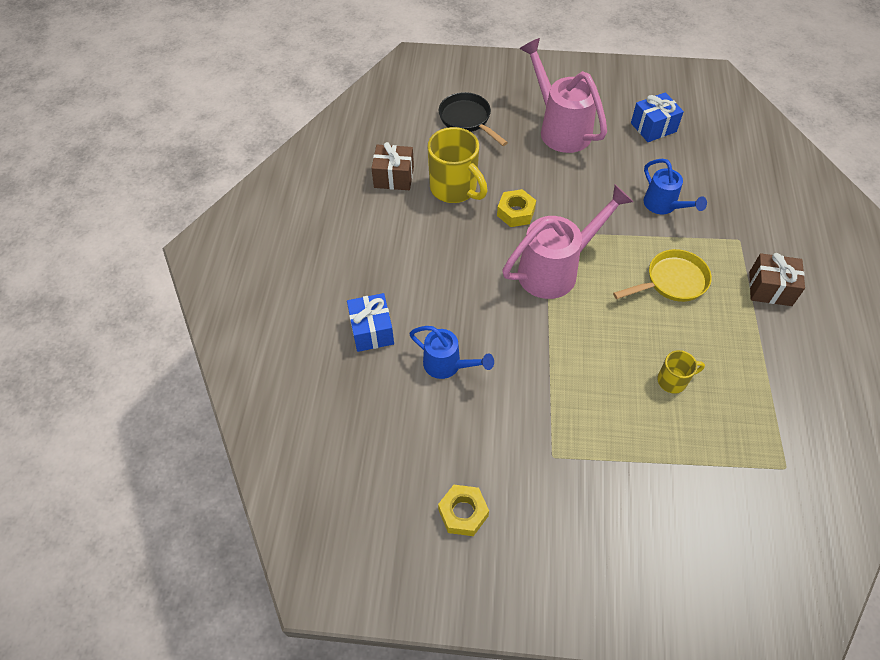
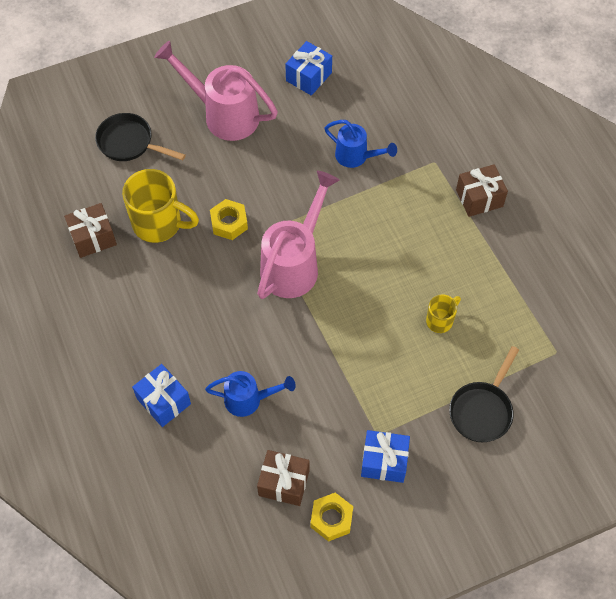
camera: 30 degrees left, 5 degrees up
(437, 455) = (284, 483): none -> brown gift
(545, 485) = (384, 461): none -> blue gift
(672, 281) = (397, 229): yellow pan -> none
(675, 486) = (482, 410): none -> black pan

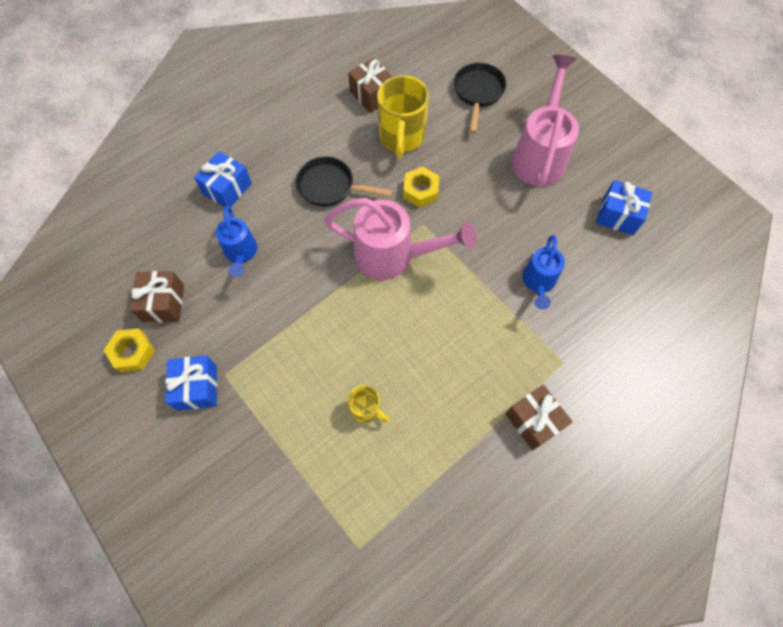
camera: 75 degrees right, 5 degrees up
(482, 410) = (270, 476): black pan -> black pan (330, 187)

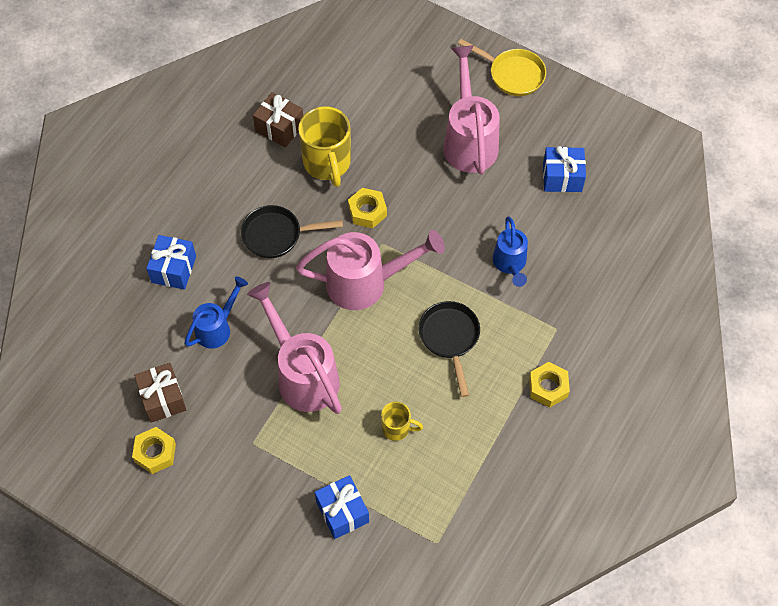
camera: 20 degrees left, 5 degrees down
(197, 387) = (232, 462): blue gift -> blue gift (342, 512)
(241, 253) = (217, 328): blue watering can -> blue watering can turned 105 degrees counterclockwise
(299, 324) = (303, 374): none -> pink watering can
(478, 93) = (386, 94): black pan -> black pan (450, 338)
(534, 421) = (548, 387): brown gift -> yellow nut
(601, 109) = (512, 74): none -> yellow pan

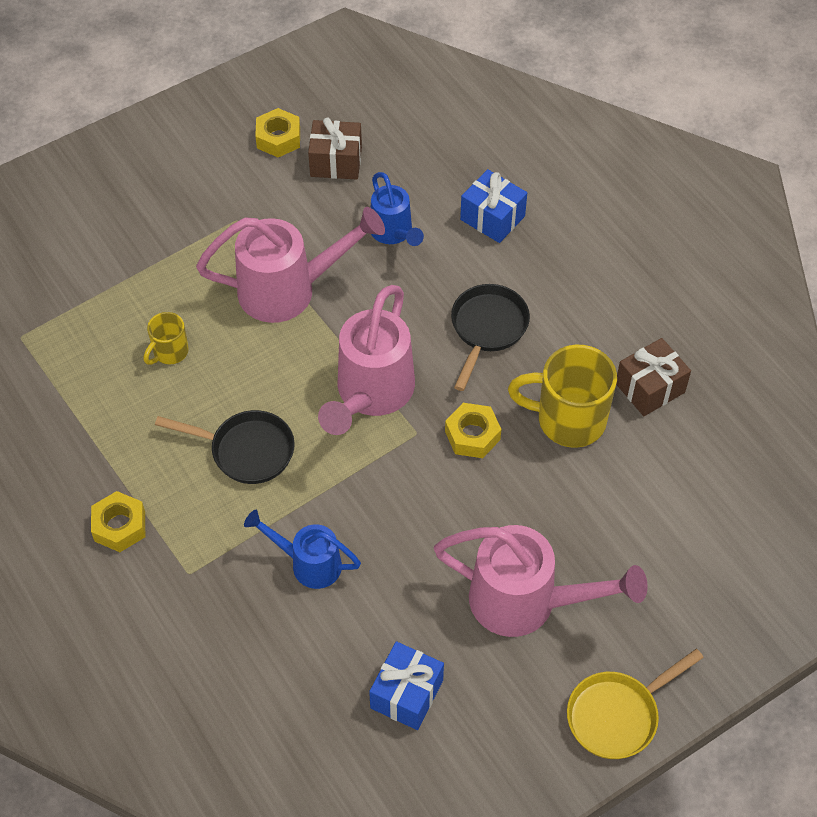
camera: 115 degrees right, 5 degrees down
(342, 512) = (110, 268): blue gift -> none

